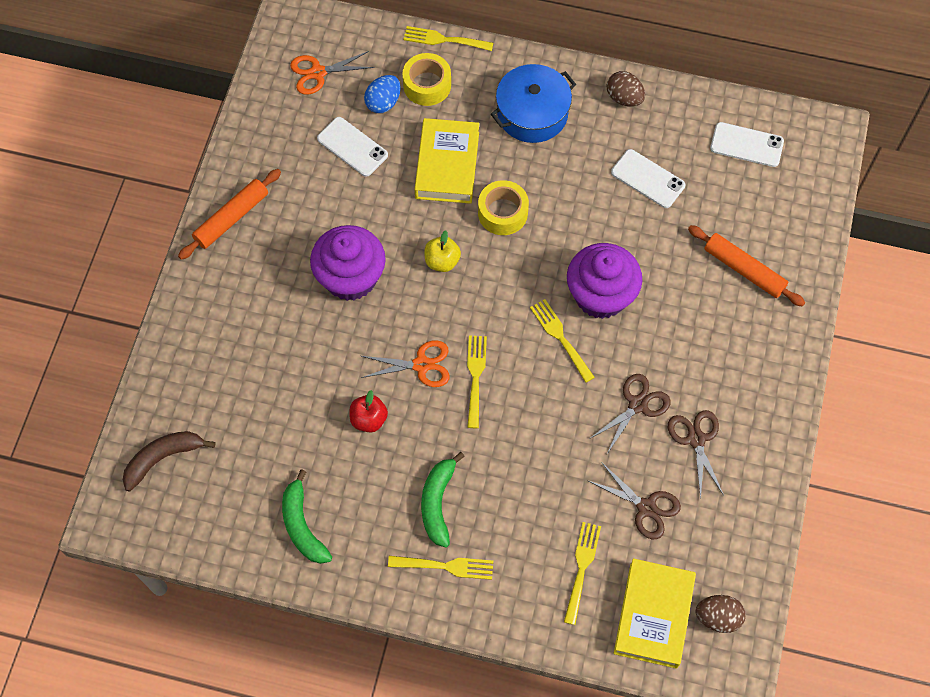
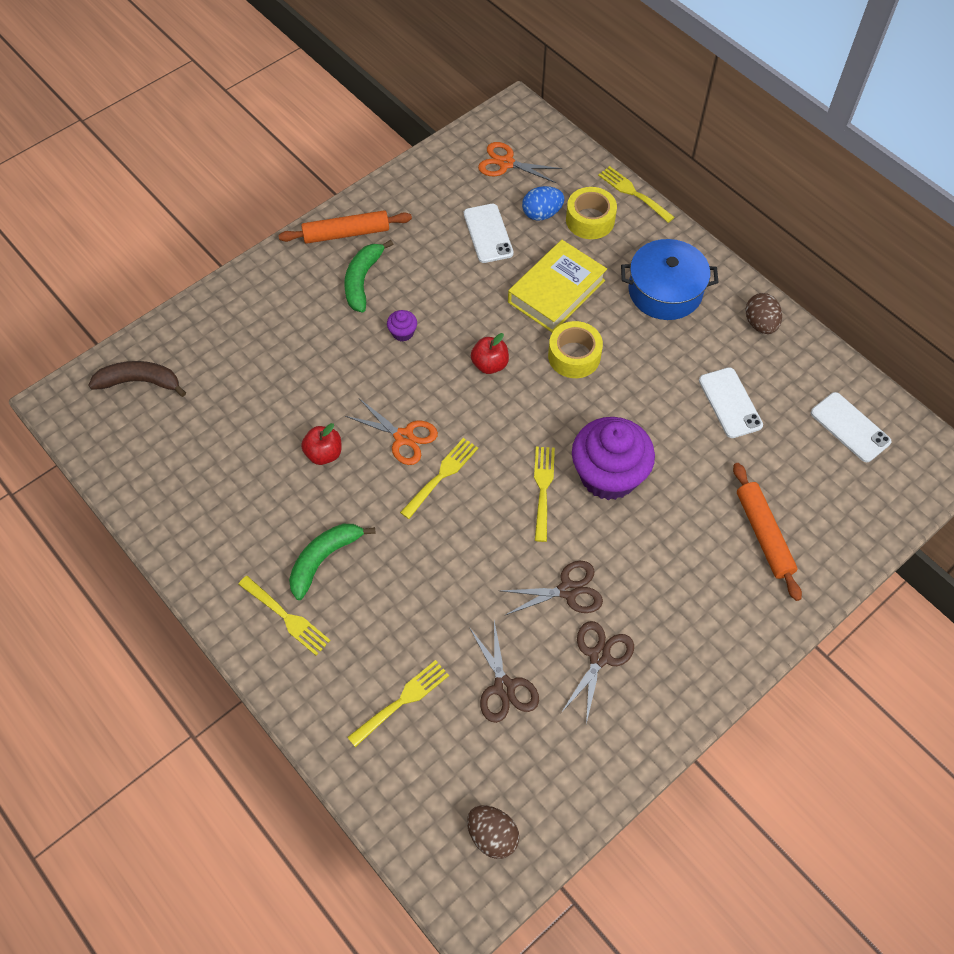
camera: 35 degrees right, 5 degrees down
(302, 525) = (200, 504): green banana -> green banana (362, 280)
(350, 277) = (403, 333): purple cupcake -> purple cupcake, size x0.40
(442, 261) = (490, 364): yellow apple -> red apple
(653, 615) = (433, 790): yellow book -> none

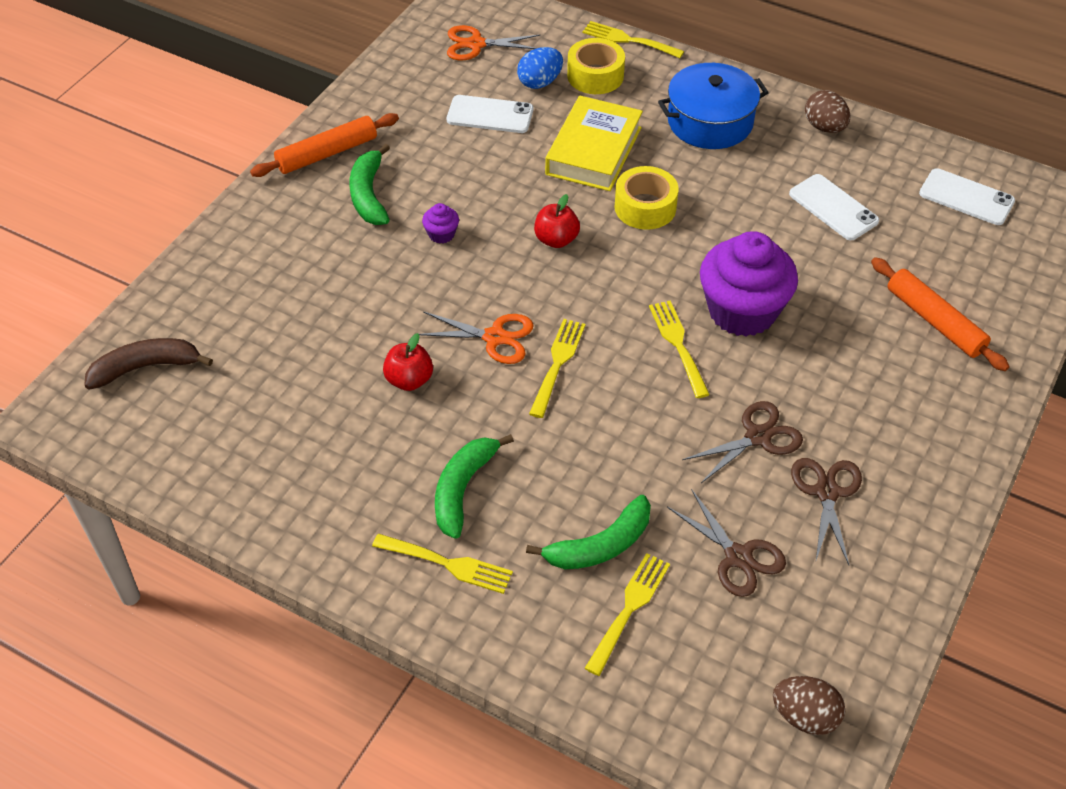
camera: 20 degrees left, 10 degrees down
(404, 641) = (600, 545): none -> green banana
(488, 233) = (490, 115): white phone -> white phone turned 45 degrees counterclockwise

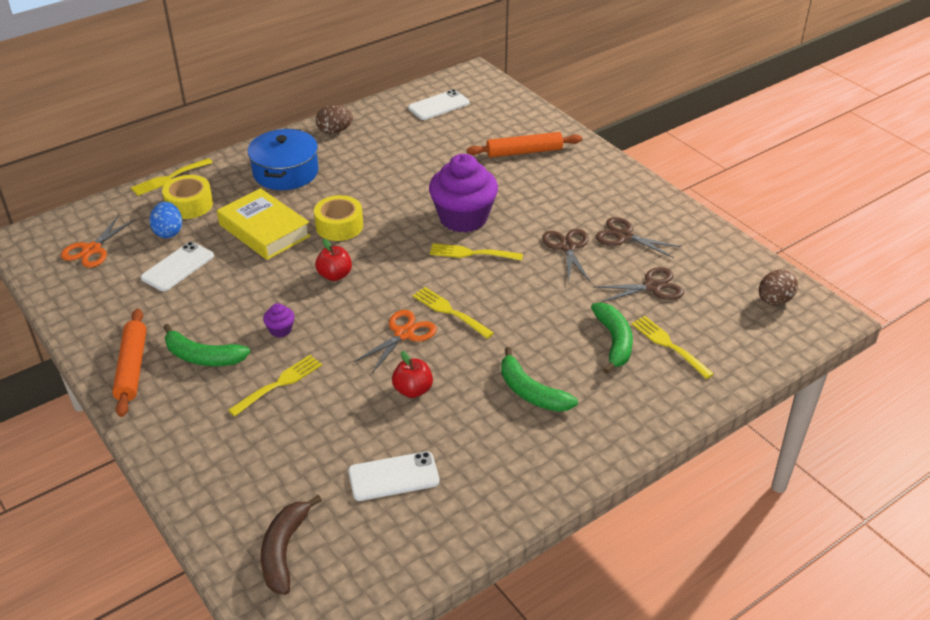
camera: 65 degrees left, 10 degrees down
(447, 564) = (591, 419): yellow fork -> yellow fork (279, 384)
(833, 207) = (406, 153): white phone -> white phone (393, 476)

